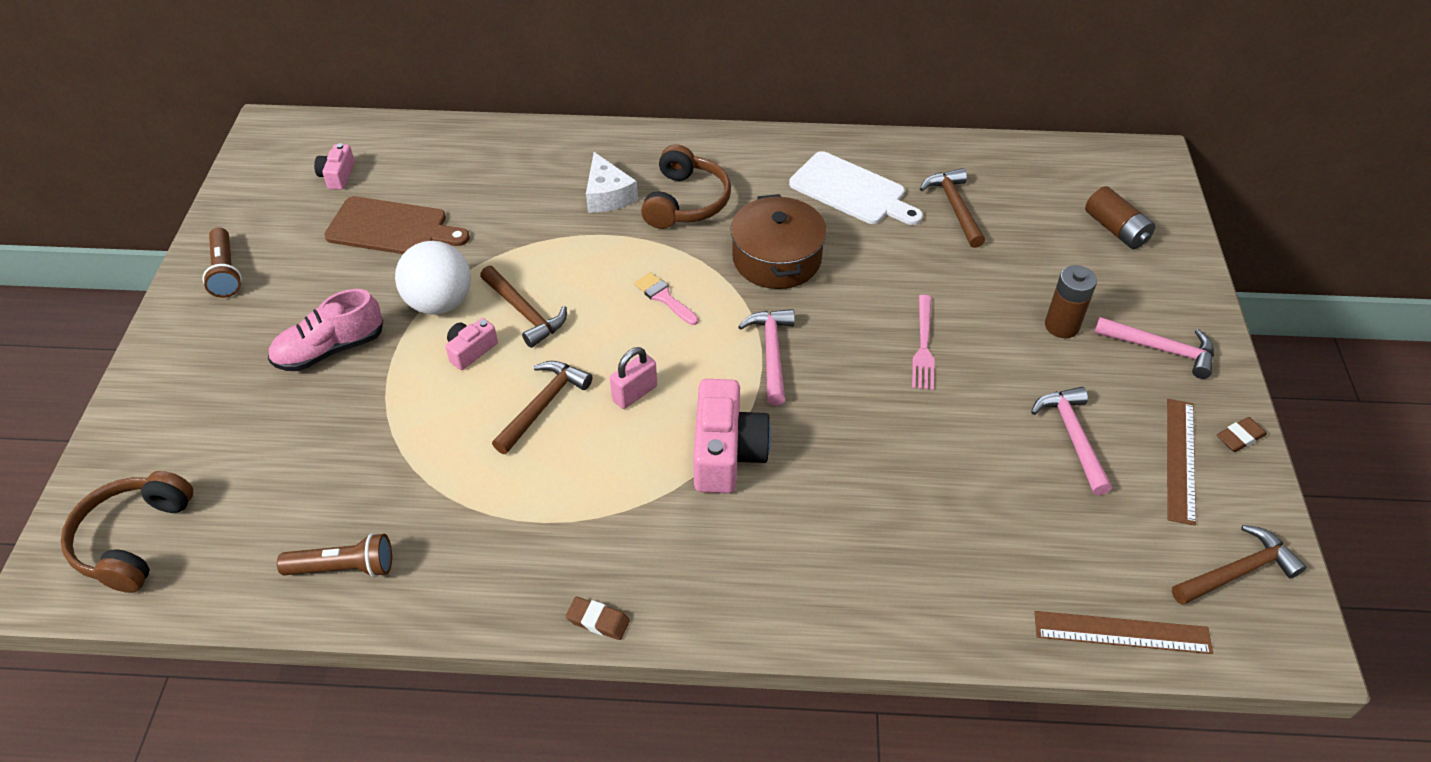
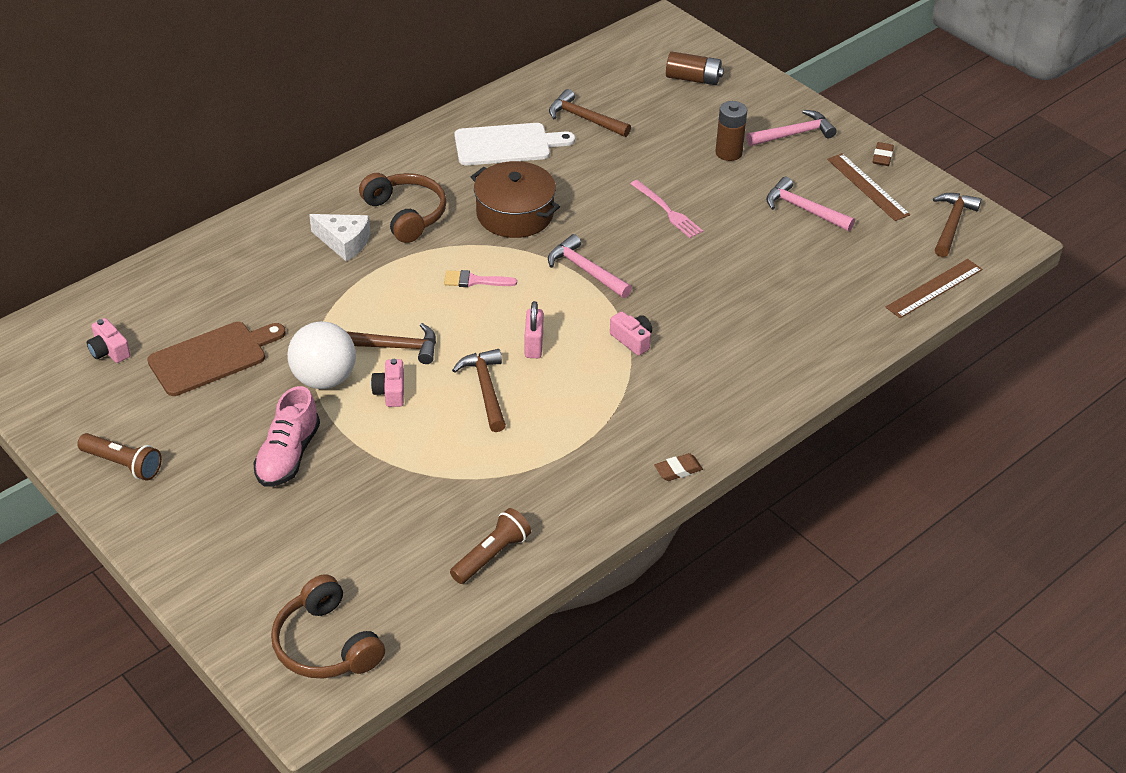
camera: 45 degrees left, 5 degrees down
(726, 452) = (632, 340): pink camera -> pink camera, size x0.52

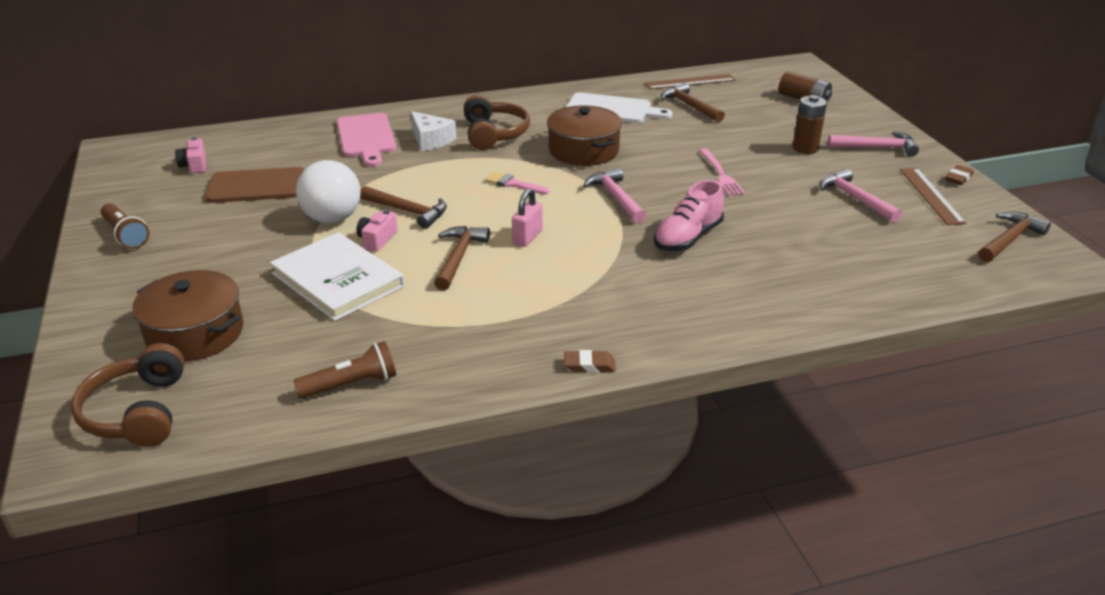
camera: 25 degrees right, 10 degrees down
(270, 257) = (366, 137): none -> pink cutting board
(288, 455) = (253, 262): pink shoe -> pink shoe (687, 238)
(304, 551) = (195, 333): none -> brown pot
(390, 451) = (337, 280): none -> white book
(632, 340) = (621, 254): pink camera -> none
(934, 288) = (963, 284): brown ruler -> brown ruler (690, 82)

